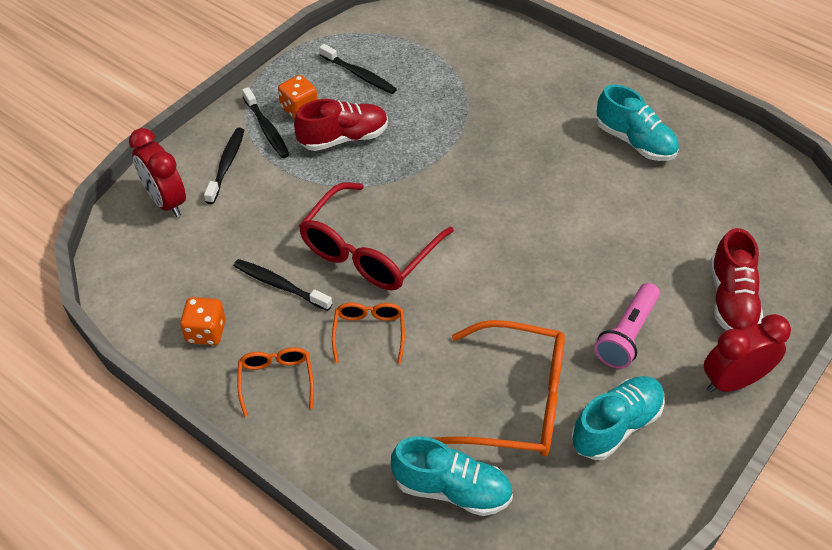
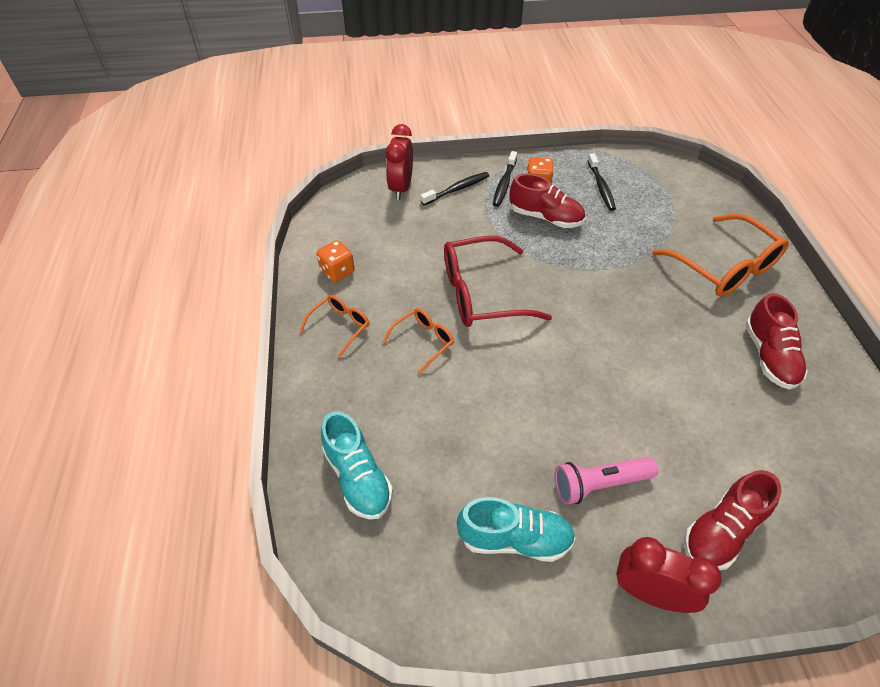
camera: 45 degrees right, 0 degrees up
(280, 285) = (406, 275): black toothbrush -> none
(516, 401) = (464, 460): orange glasses -> orange glasses (725, 267)
(634, 141) = (769, 356): turquoise shoe -> red shoe

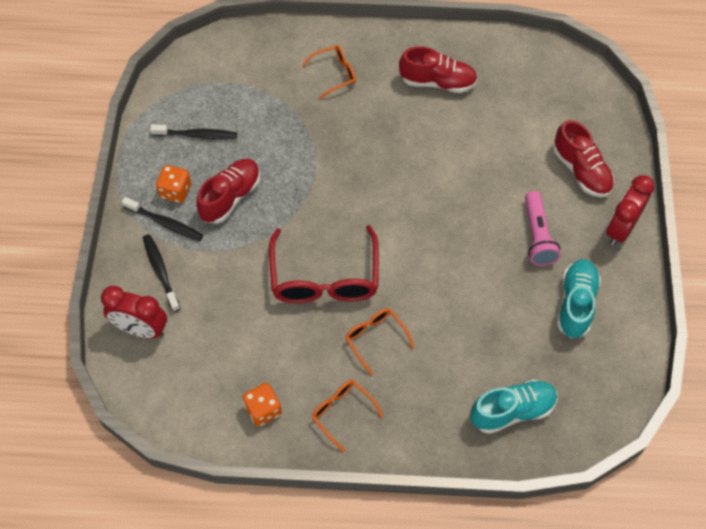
camera: 80 degrees left, 10 degrees up
(725, 267) = (335, 74): orange glasses -> orange glasses, size x0.52

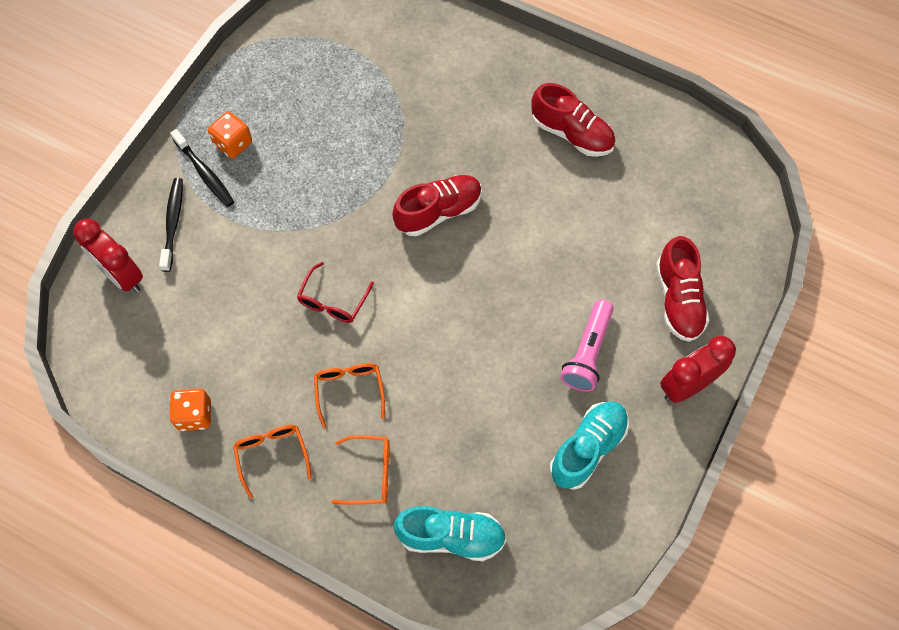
camera: 25 degrees right, 5 degrees up
(197, 135) = (286, 92): black toothbrush -> none
(230, 197) = (284, 173): red shoe -> red shoe (438, 212)
(324, 278) = (333, 301): red glasses -> red glasses, size x0.52
(335, 74) = (465, 81): orange glasses -> orange glasses (370, 473)

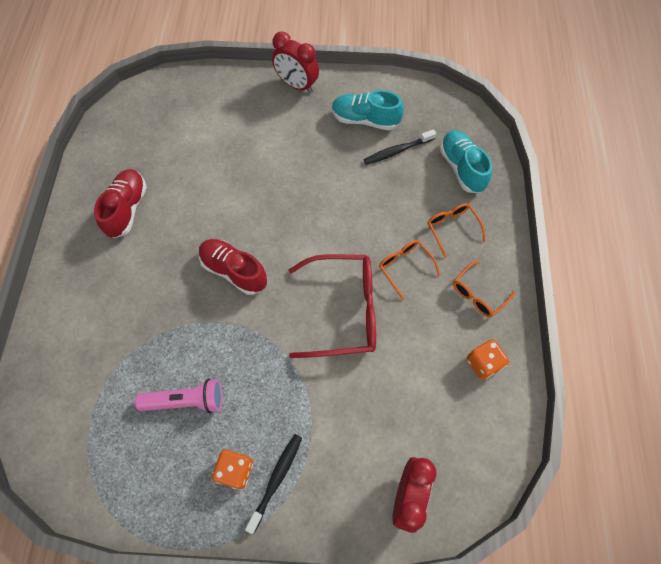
camera: 115 degrees left, 0 degrees up
(173, 223) = (337, 478): black toothbrush -> black toothbrush (397, 151)
(333, 301) = (344, 310): red glasses -> red glasses, size x1.93
(349, 390) = (404, 267): orange glasses -> orange glasses turned 90 degrees clockwise
(587, 353) = (301, 141): pink flashlight -> pink flashlight (186, 401)
(678, 299) = (239, 106): red shoe -> none

